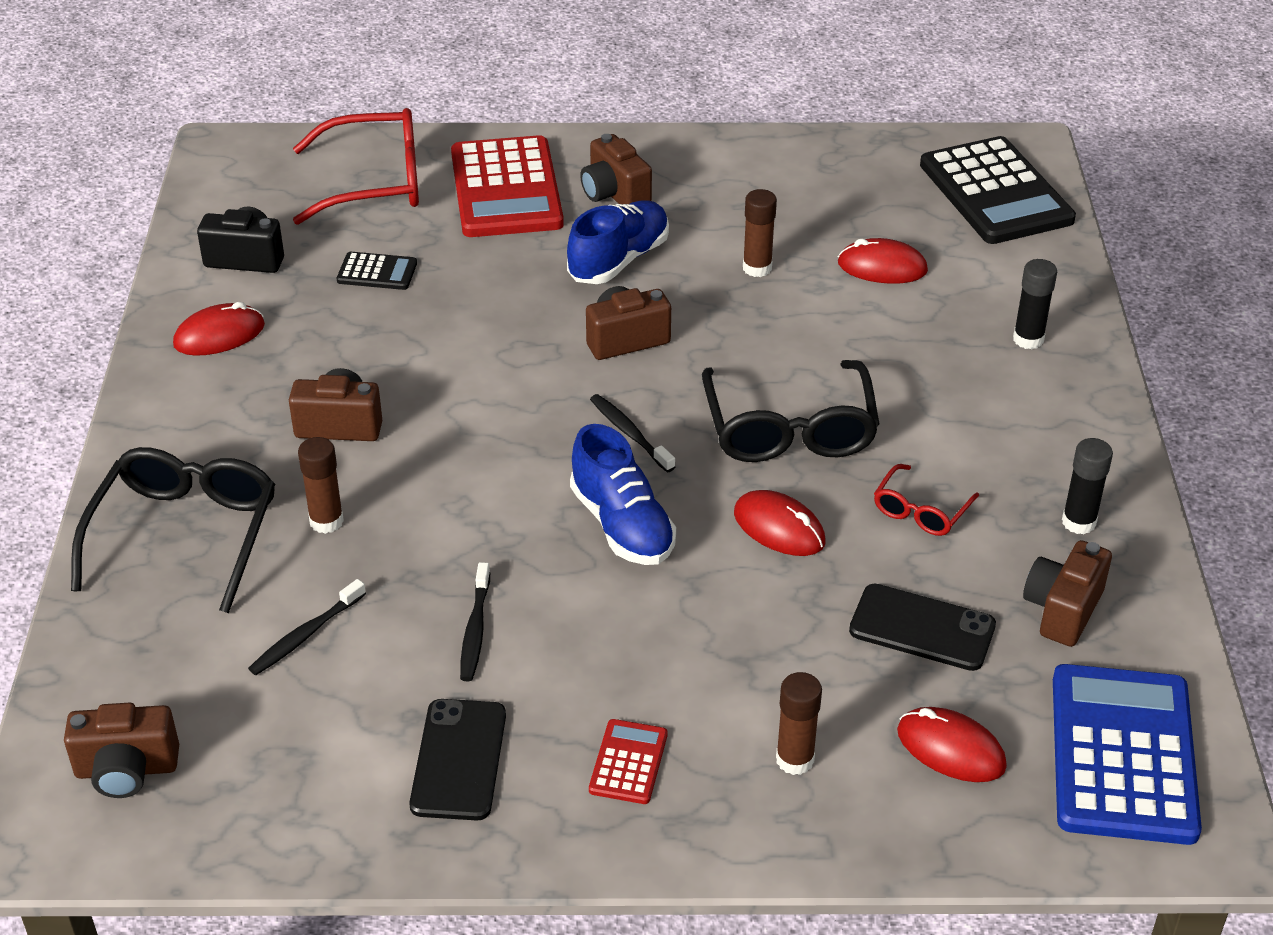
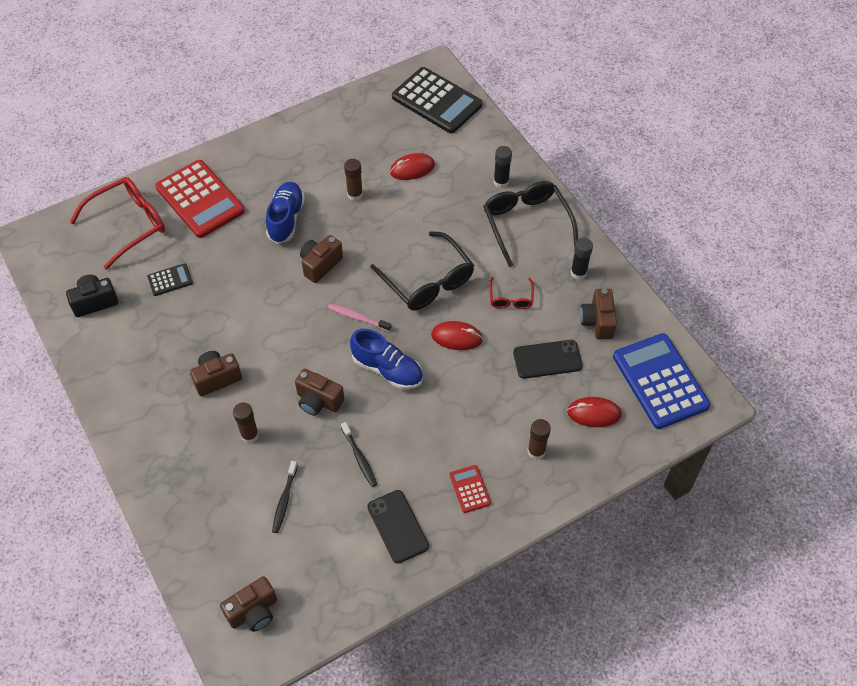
camera: 30 degrees left, 15 degrees up
(186, 533) = (186, 475): black glasses -> black glasses (526, 223)
(219, 335) = (116, 355): red mouse -> none
(614, 194) = (257, 179): brown camera -> brown camera (318, 401)
(630, 433) = (358, 318): black toothbrush -> pink toothbrush

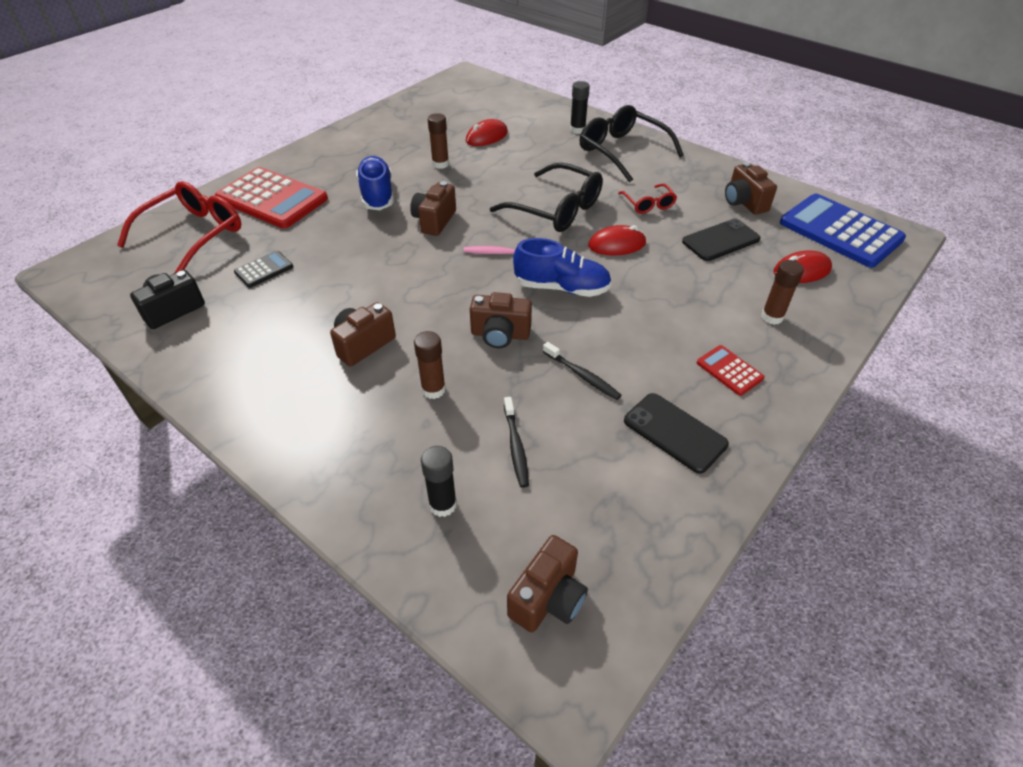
camera: 20 degrees left, 10 degrees down
(437, 101) = (481, 92): black calculator -> none
(578, 273) = (697, 173): black glue stick -> black glue stick (443, 505)

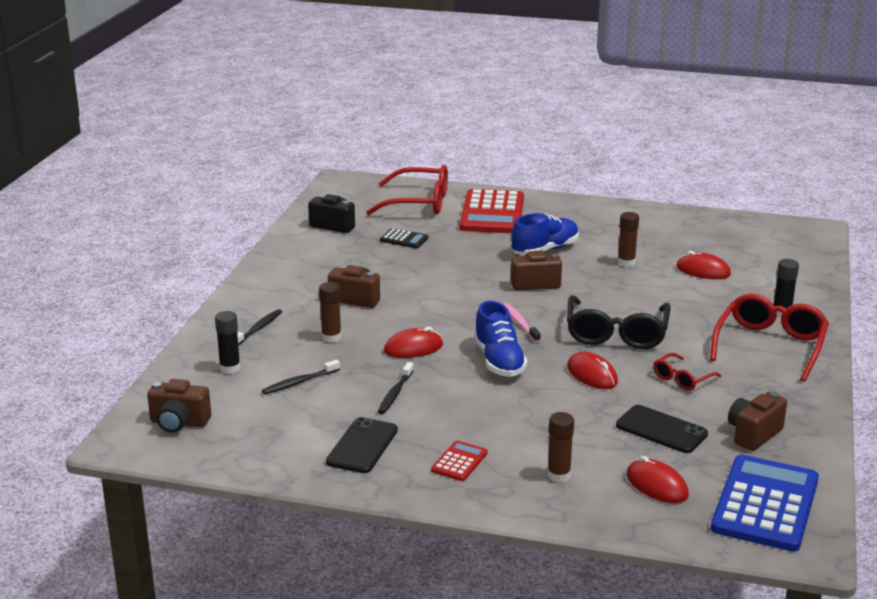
camera: 65 degrees right, 20 degrees down
(365, 449) = (258, 329): none -> black toothbrush
(500, 335) = (413, 348): brown camera -> red mouse
(621, 151) = (770, 345): black glasses -> red glasses

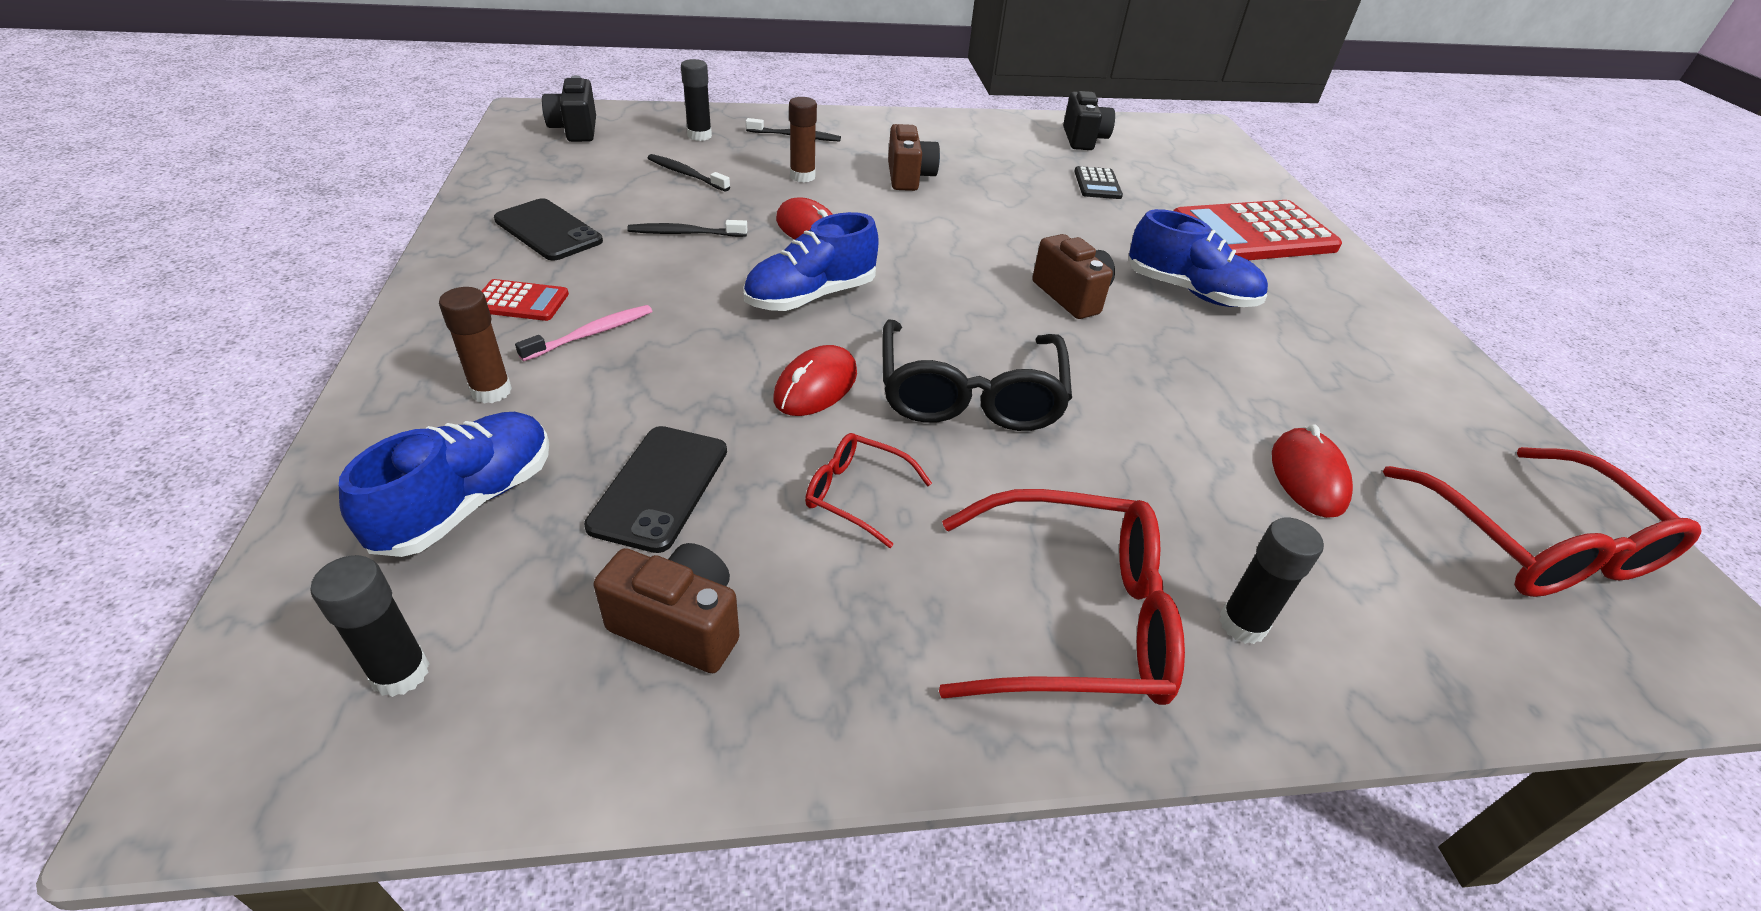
camera: 65 degrees right, 15 degrees up
(179, 423) = (575, 130): brown camera -> black camera
(362, 446) = (548, 230): black phone -> black phone turned 45 degrees clockwise
(420, 203) = (1213, 180): red glasses -> red glasses (1537, 545)
(520, 323) = (936, 299): pink toothbrush -> pink toothbrush (591, 334)
(616, 334) = (969, 396): black glasses -> black glasses turned 75 degrees counterclockwise
(626, 262) = (1237, 377): brown glue stick -> none
(656, 485) = (468, 503): red mouse -> blue shoe
(765, 504) = (401, 673): blue calculator -> black glue stick

